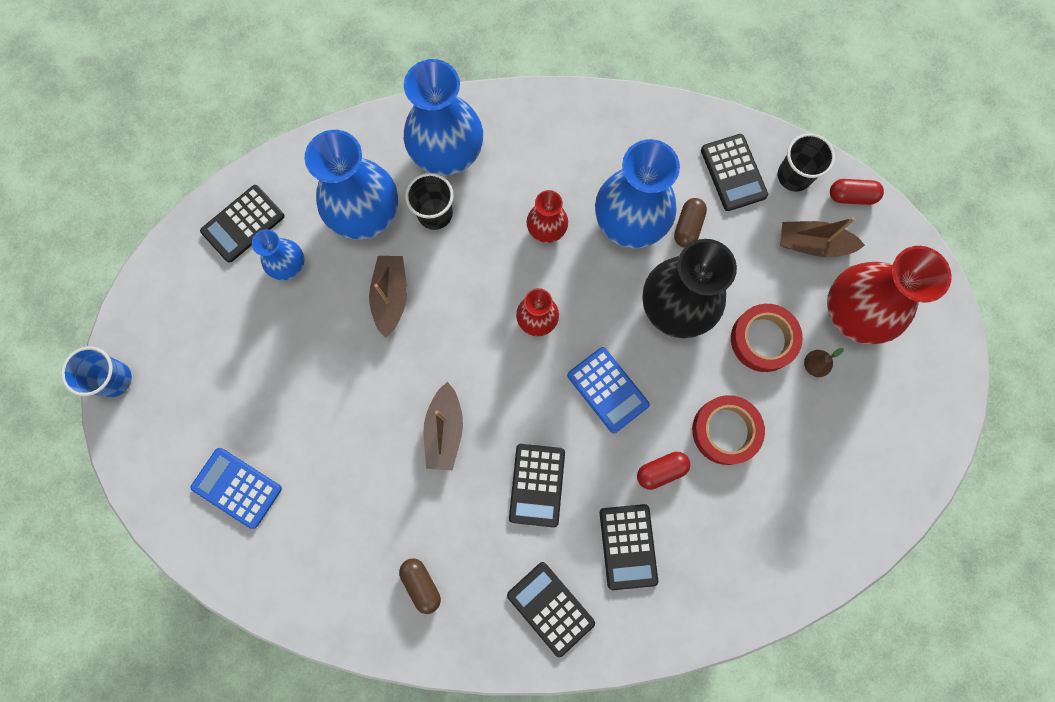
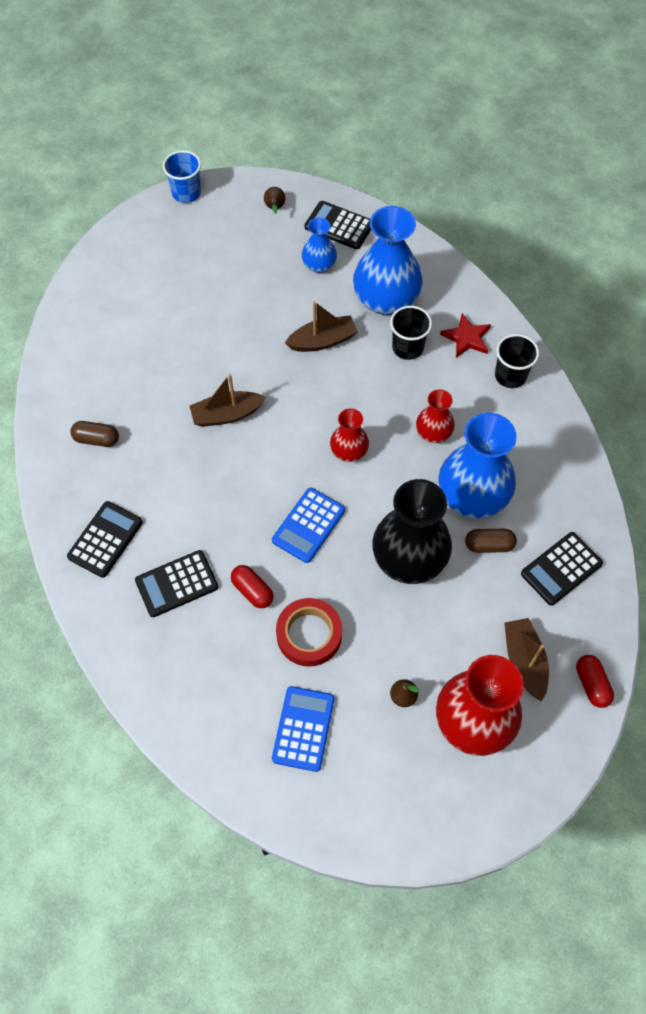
camera: 70 degrees right, 15 degrees down
(185, 285) = (275, 208): none -> brown pear
(237, 487) = (132, 294): blue calculator -> blue calculator (303, 728)
(421, 584) = (96, 439): brown capsule -> brown capsule turned 60 degrees clockwise
(447, 151) = (466, 338): blue vase -> red star
(537, 485) = (205, 496): black calculator -> none
(763, 339) = (409, 643): red tape -> none
(794, 176) = (586, 624): black cup -> black cup (510, 376)

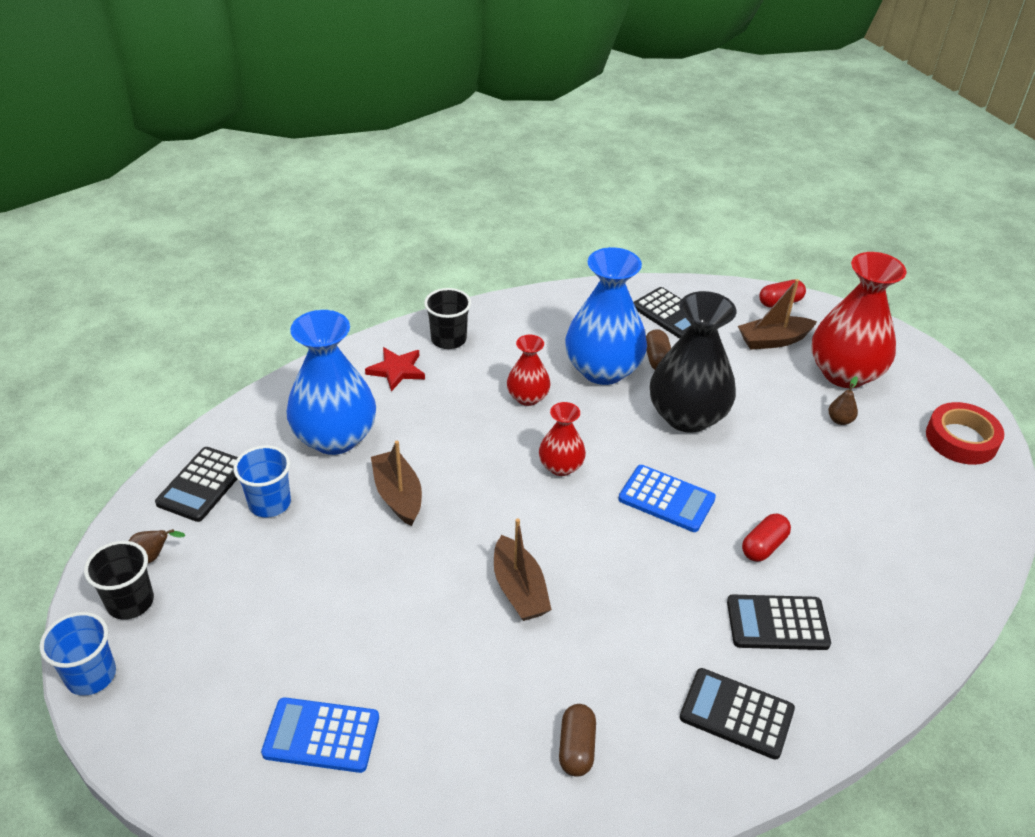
camera: 95 degrees left, 20 degrees down
(176, 584) = (777, 623): black calculator -> black calculator turned 120 degrees clockwise
(303, 728) = (905, 494): blue calculator -> blue calculator (321, 735)
(309, 634) = (800, 493): red tape -> red tape (961, 439)
(319, 265) = (269, 503): blue vase -> blue cup
(407, 347) = (410, 418): black cup -> black cup (130, 602)

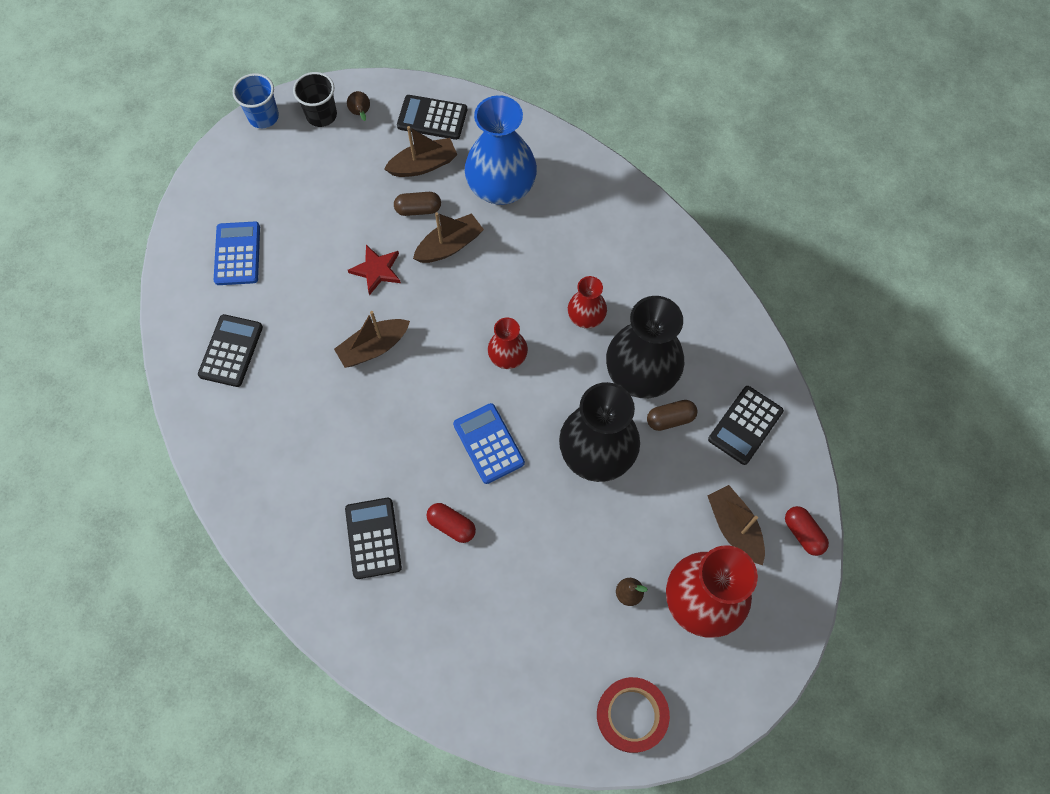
camera: 80 degrees right, 25 degrees up
(269, 503) = (423, 165): blue cup -> brown boat
(397, 370) = (592, 209): red star -> red star (377, 270)
(448, 339) = (645, 239): black cup -> none
(576, 748) = (246, 406): brown capsule -> brown capsule (418, 209)
(603, 370) = (641, 373): blue vase -> black vase
(666, 499) = (488, 443): blue calculator -> blue calculator turned 135 degrees clockwise
(736, 714) = (287, 510): black calculator -> black calculator (231, 351)

